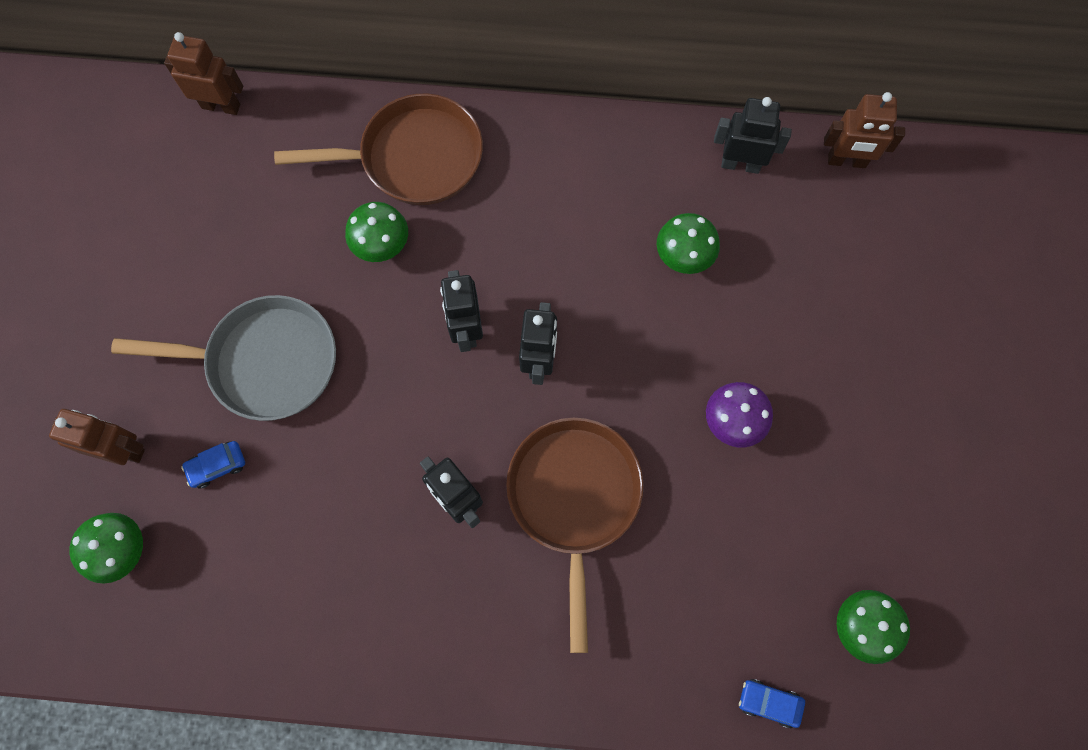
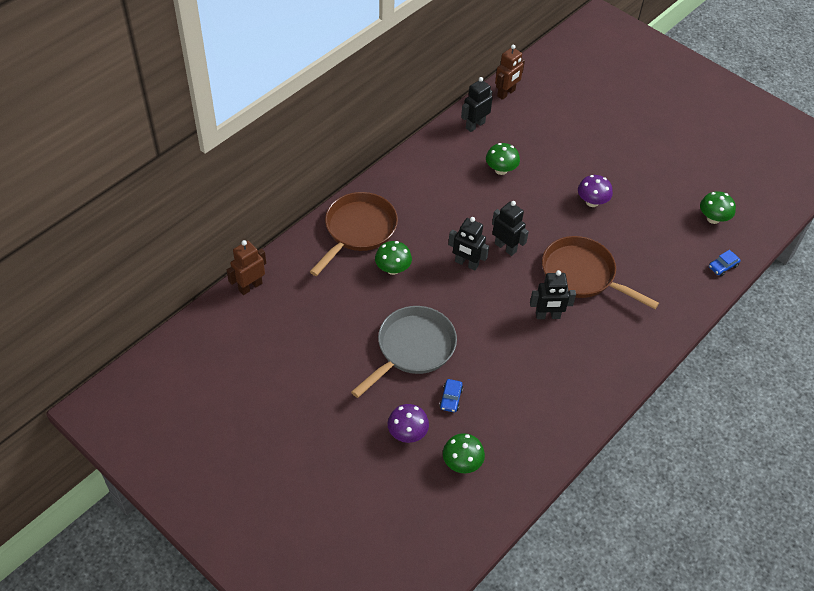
camera: 55 degrees left, 20 degrees down
(123, 450) = (407, 433): brown robot -> purple mushroom

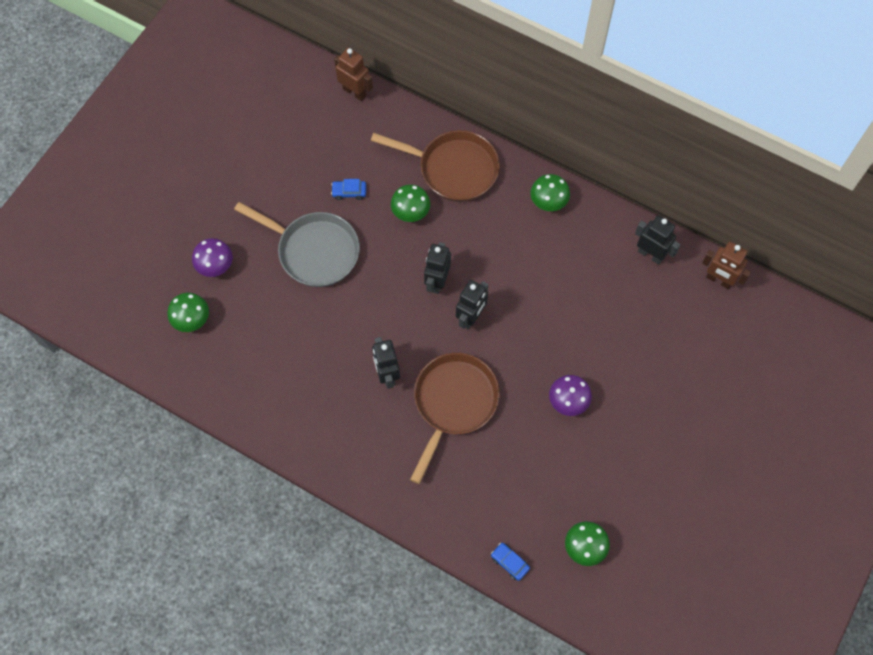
camera: 80 degrees right, 15 degrees up
(451, 398) = (262, 297): blue car -> blue car (349, 192)
(501, 170) = (587, 294): green mushroom -> green mushroom (548, 202)

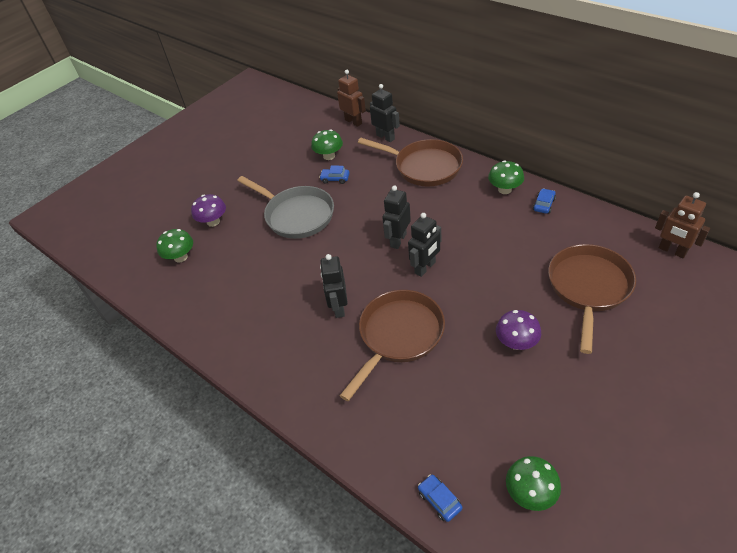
camera: 15 degrees right, 20 degrees down
(410, 212) = (383, 193): green mushroom -> green mushroom (329, 156)
(591, 223) = (543, 204): none -> blue car
(636, 332) = (588, 288): none -> brown pan
(650, 254) = (601, 229): black robot -> black robot (385, 137)

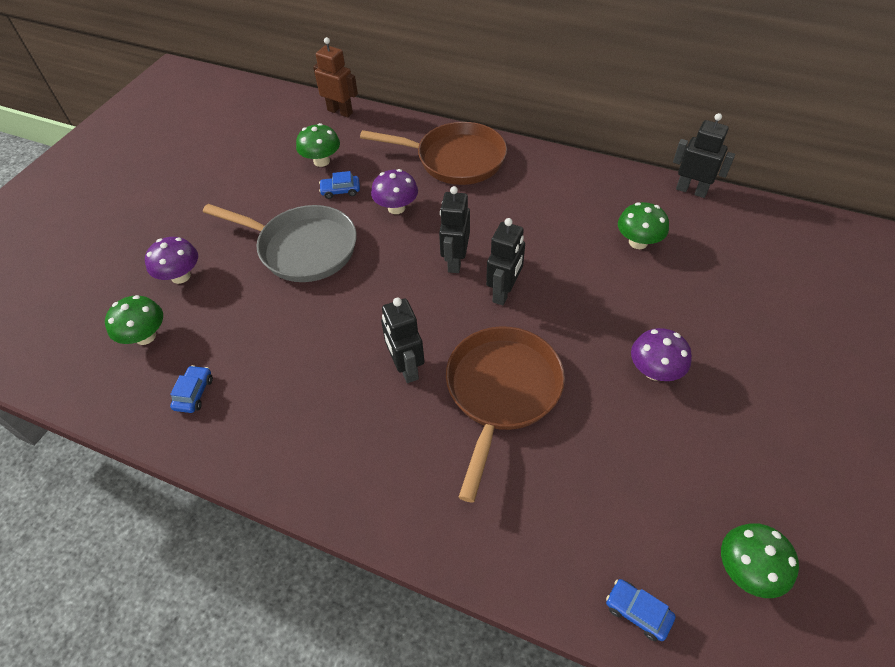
camera: 20 degrees left, 5 degrees up
(369, 196) = (396, 208): none -> purple mushroom
(385, 137) = (390, 127): black robot -> black robot (691, 190)
(504, 189) = (567, 175): green mushroom -> green mushroom (638, 242)
(543, 204) = (621, 188): blue car -> blue car (194, 393)
(588, 288) = (712, 284): brown pan -> none
(672, 251) = (787, 223): brown robot -> none

